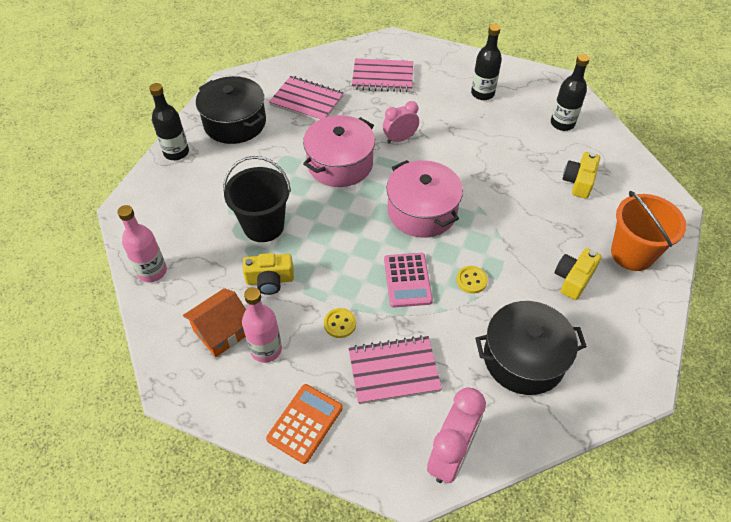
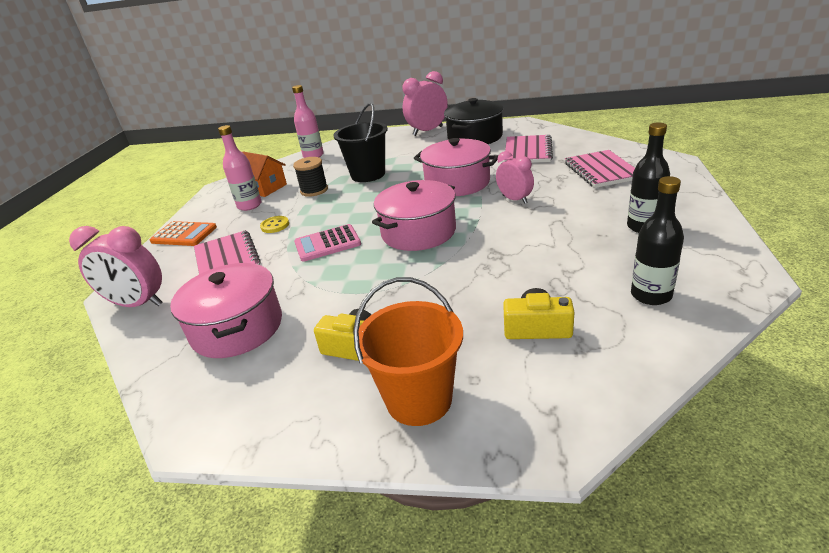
camera: 80 degrees right, 20 degrees down
(176, 152) = (427, 131): black bottle -> pink clock
(270, 280) = (314, 190): yellow camera -> black spool
(471, 280) = (335, 277): yellow button -> none
(523, 358) = (237, 328): black pot -> pink pot

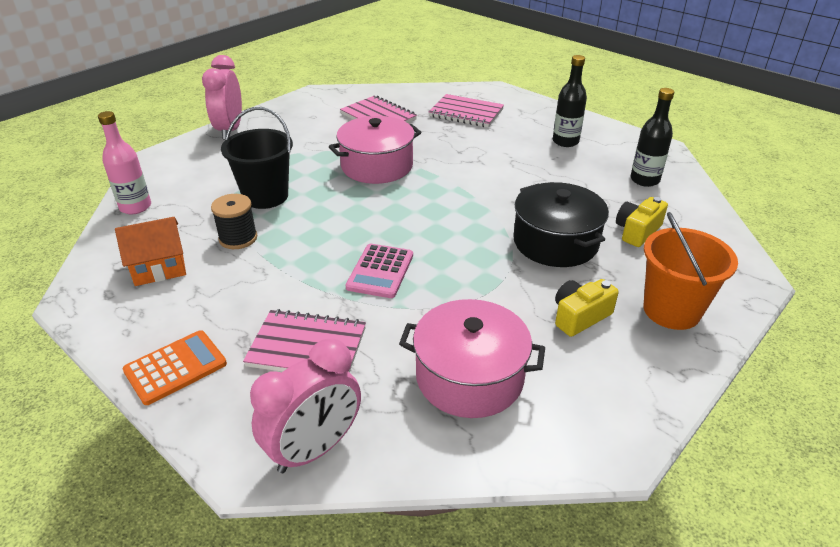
camera: 60 degrees left, 5 degrees up
(249, 205) = (188, 292): pink bottle -> none
(275, 225) = (280, 290): yellow button -> none
(418, 232) = (436, 219): pink pot -> none
(475, 137) = (299, 120): black pot -> black pot (555, 242)
(514, 199) = (452, 159): pink clock -> none

